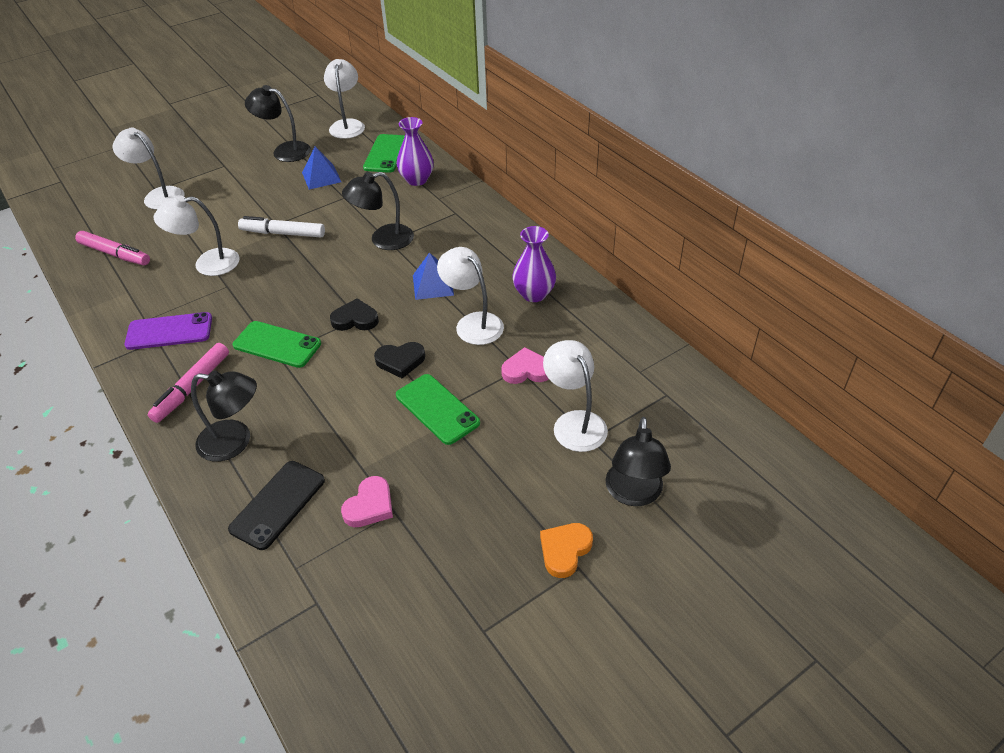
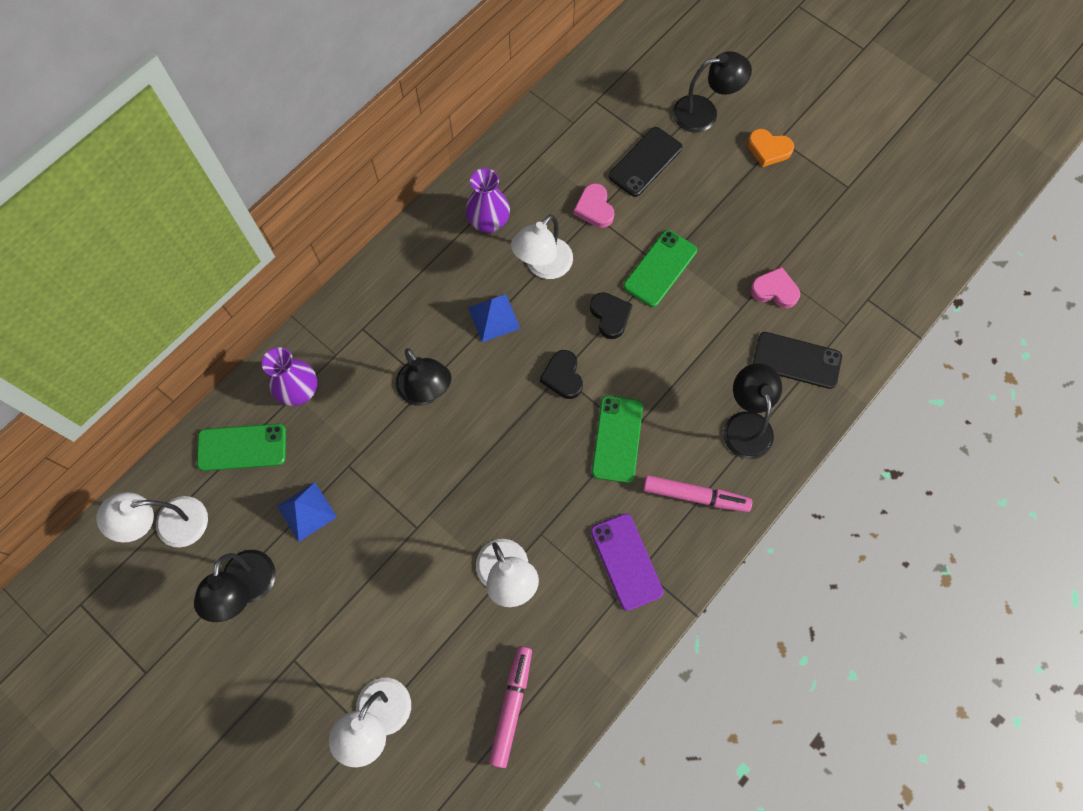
camera: 105 degrees left, 25 degrees up
(283, 233) = (434, 511): white marker -> none
(574, 422) = (645, 162): white lamp -> black phone

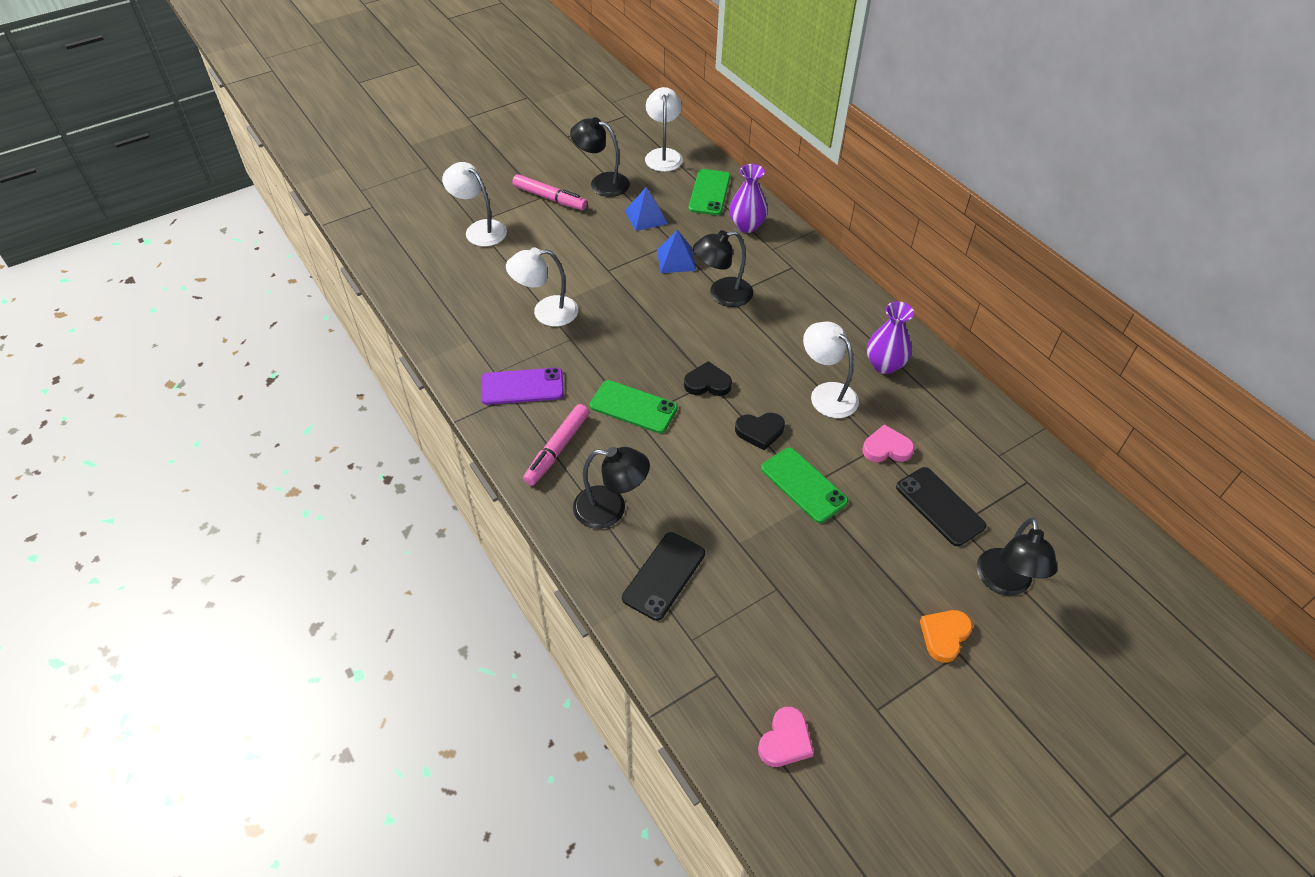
camera: 105 degrees right, 20 degrees down
(494, 318) = (780, 349): blue pyramid -> blue pyramid (676, 260)
(511, 706) = (448, 296): pink marker -> pink marker (550, 198)
(774, 290) = (752, 581): pink heart -> pink heart (785, 740)

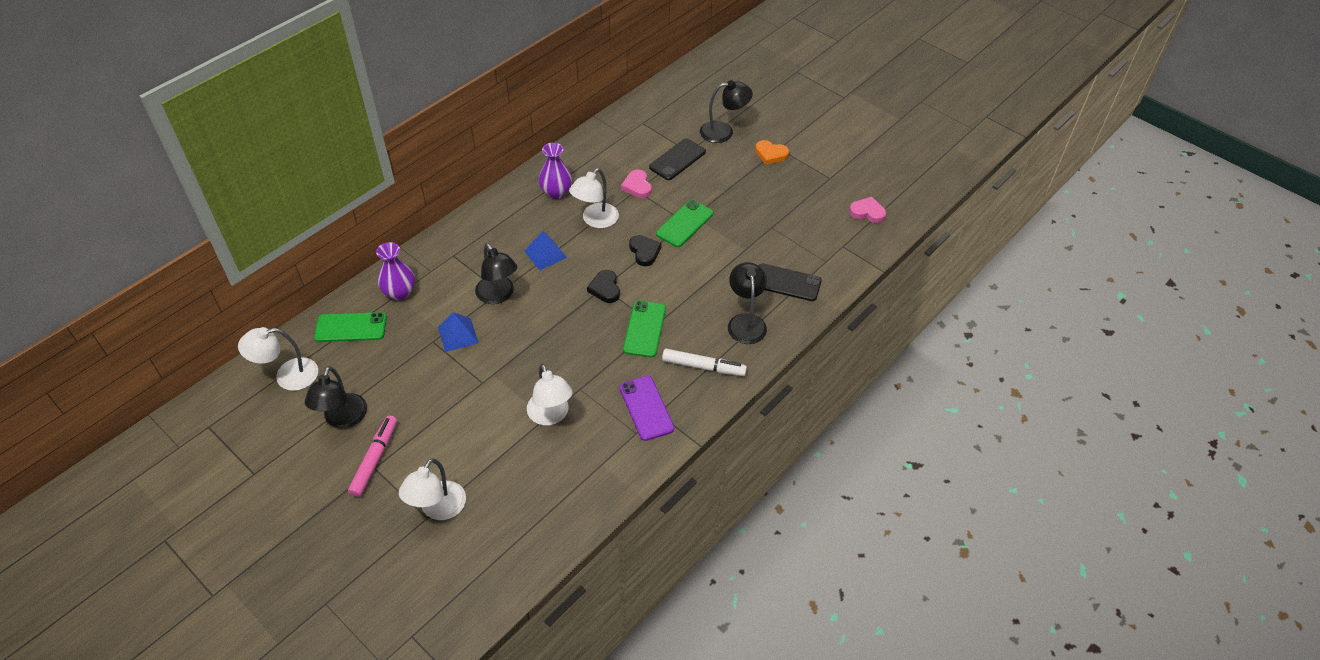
camera: 105 degrees left, 0 degrees up
(557, 449) = (703, 367): pink marker -> white marker
(646, 217) = (396, 370): blue pyramid -> blue pyramid (545, 254)

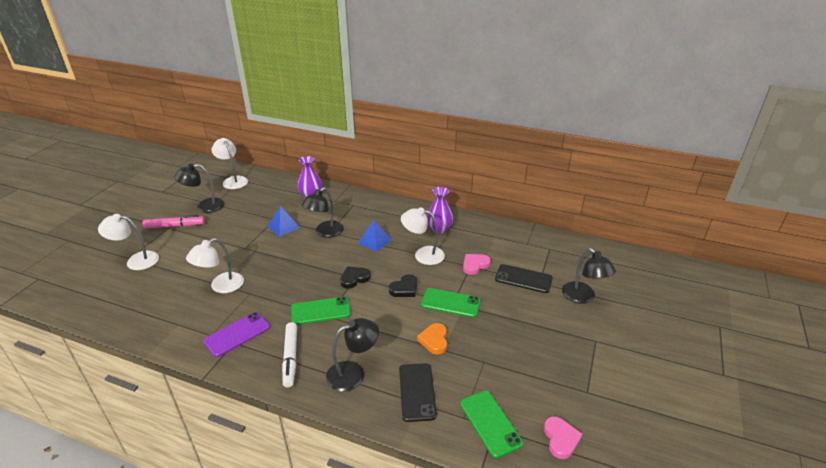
camera: 70 degrees right, 15 degrees down
(351, 327) = (276, 188): green phone -> green phone (490, 423)
(770, 154) = (582, 336): orange heart -> orange heart (434, 340)

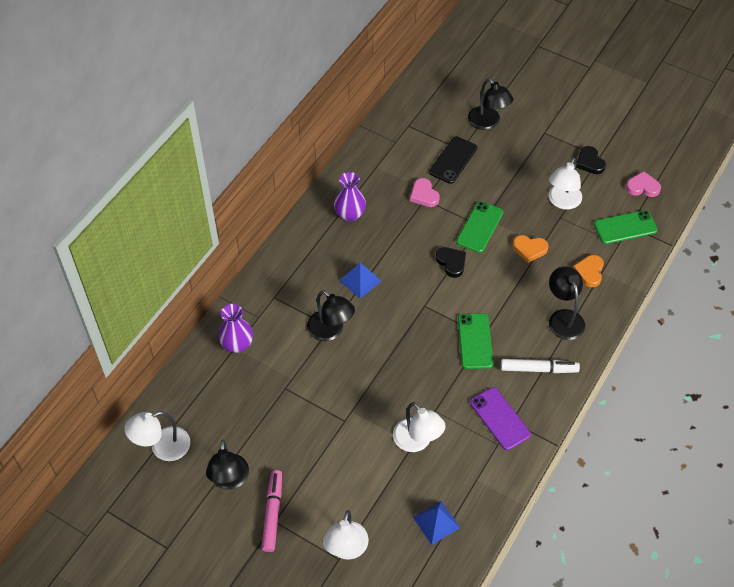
camera: 80 degrees left, 20 degrees up
(283, 226) = (306, 377): blue pyramid -> blue pyramid (436, 522)
(354, 278) = (427, 306): black heart -> black heart (589, 162)
(417, 392) = (589, 272): black phone -> orange heart
(423, 254) = (396, 237): white lamp -> white lamp (562, 202)
(583, 297) = (488, 123): black lamp -> black lamp turned 75 degrees clockwise

